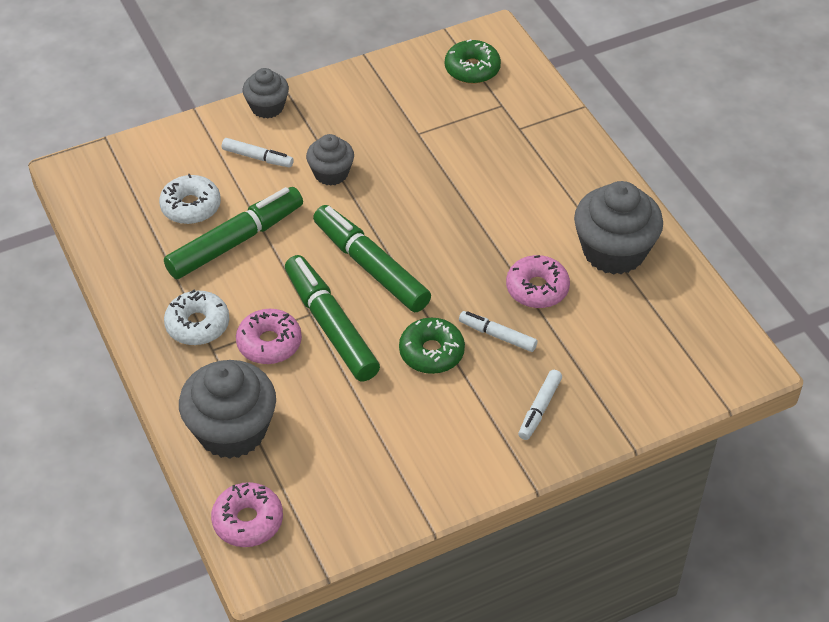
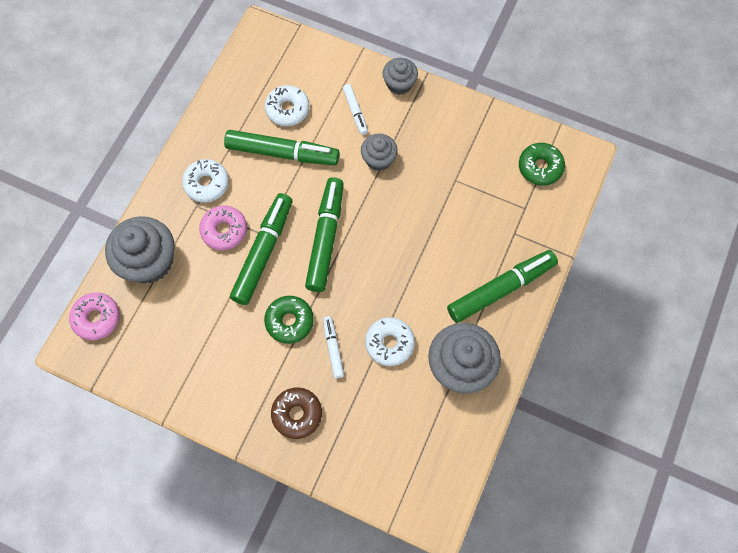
camera: 50 degrees right, 20 degrees up
(537, 288) = (389, 343): pink donut -> white donut
(539, 409) = (297, 414): white marker -> brown donut
(565, 173) = (501, 289): none -> green marker

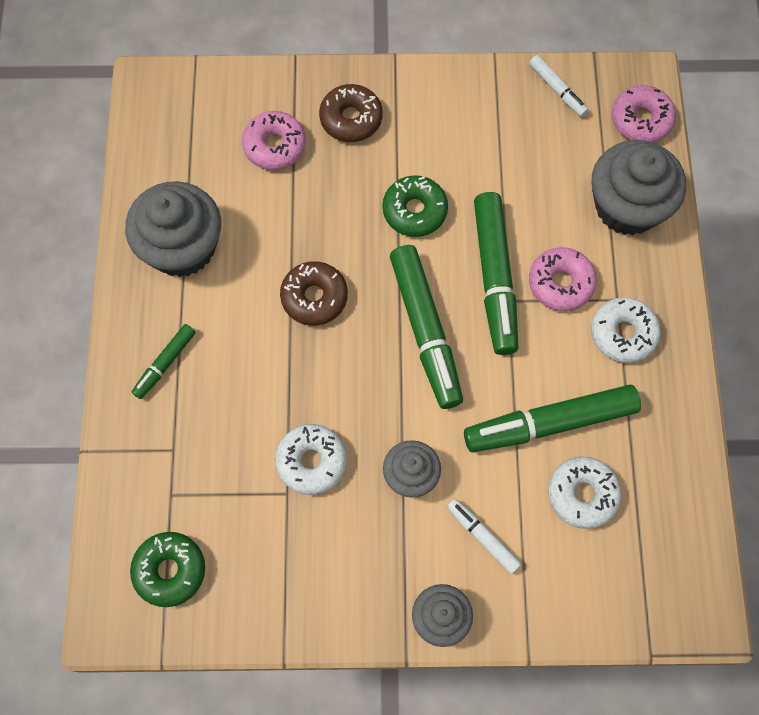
camera: 155 degrees right, 0 degrees up
(333, 348) = (346, 203): white marker -> white marker (557, 90)
(362, 417) = (275, 146): none -> pink donut
(386, 290) = (314, 297): none -> brown donut
(389, 343) = (280, 237): white donut -> white donut (311, 462)
(501, 289) = (165, 363): green marker -> green marker, size x0.50

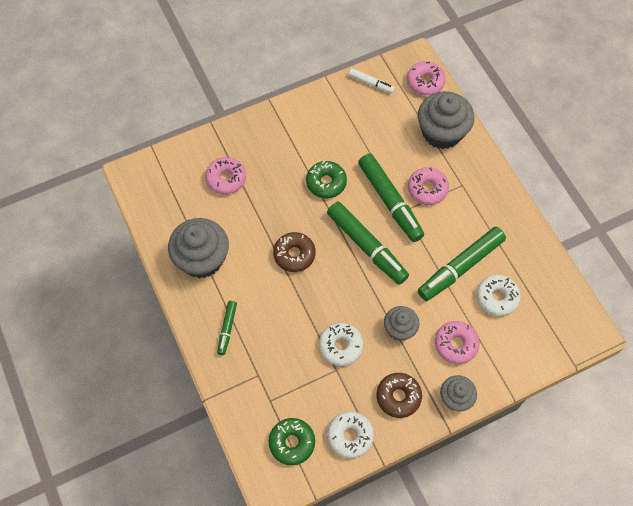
camera: 25 degrees left, 5 degrees down
(351, 119) = (262, 146): brown donut -> brown donut (398, 397)
(482, 537) = (456, 344): white marker -> pink donut
(623, 333) = (474, 202): white donut -> white donut (350, 436)

